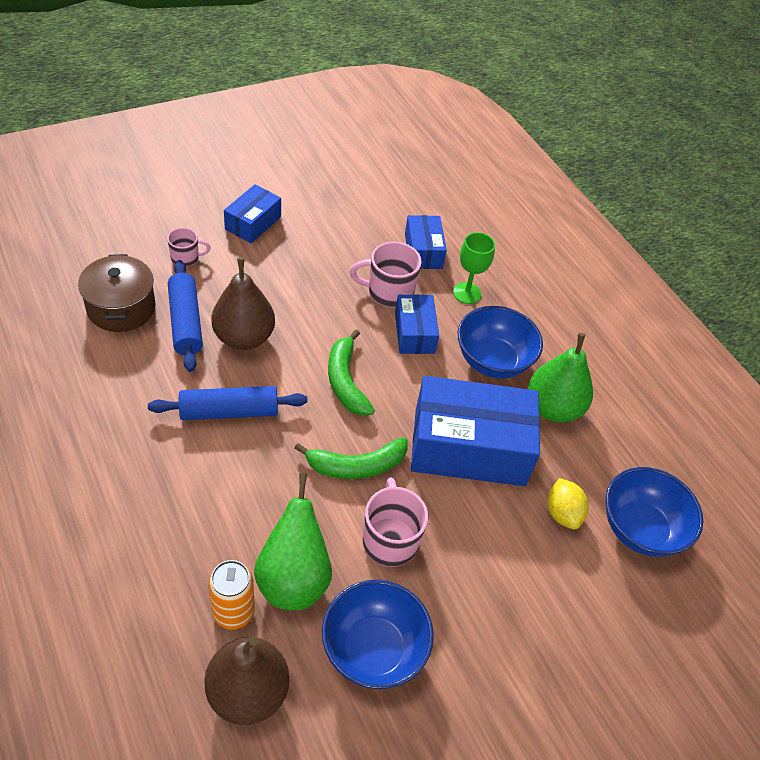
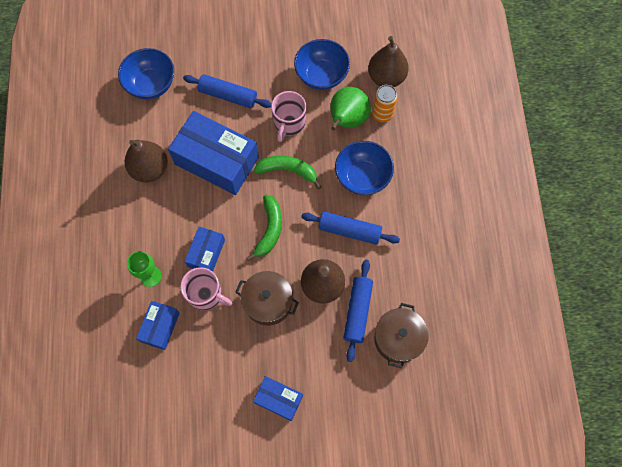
camera: 150 degrees left, 20 degrees up
(186, 258) = (341, 375): pink mug -> none
(253, 223) = (278, 399): blue box -> blue box turned 60 degrees clockwise
(308, 303) = (268, 302): none -> brown pot
(492, 361) = (166, 214): blue bowl -> blue bowl (362, 177)
(512, 552) = (228, 95): none -> blue rolling pin
(553, 408) = (150, 169): green pear -> brown pear
(562, 513) = (188, 106): yellow lemon -> none

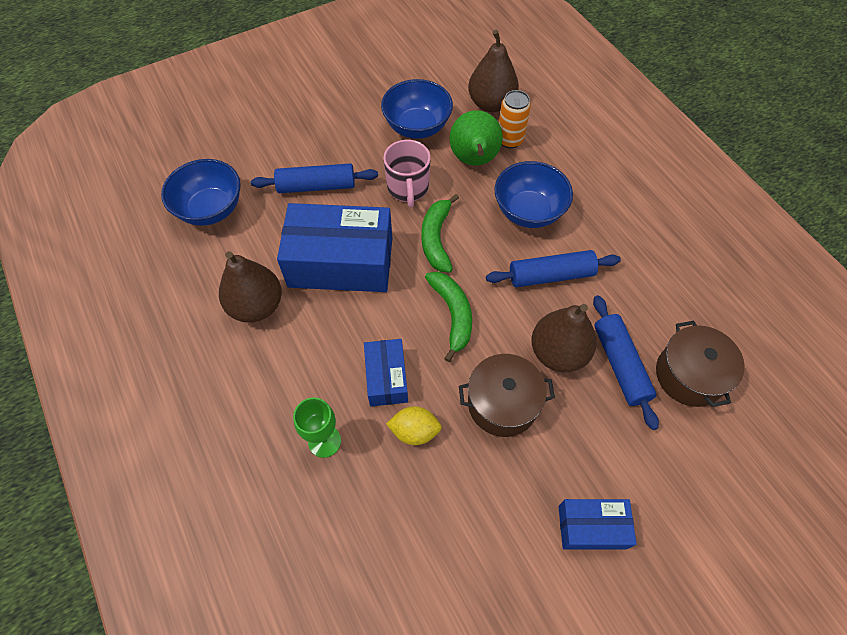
camera: 25 degrees left, 10 degrees down
(160, 327) = (373, 505): blue box -> none
(206, 294) = (414, 431): pink mug -> yellow lemon
(288, 170) = (436, 239): green banana -> green banana turned 75 degrees counterclockwise

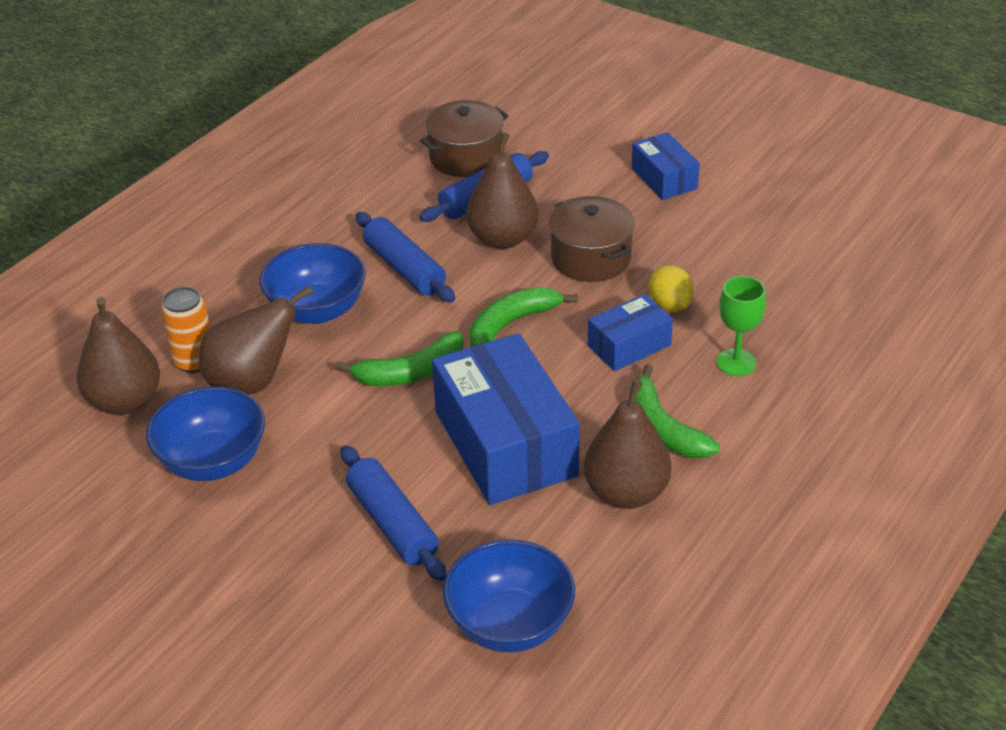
camera: 115 degrees left, 20 degrees down
(294, 356) = (663, 428): none -> green banana
(408, 188) = (340, 428): pink mug -> none
(474, 160) = (252, 383): green pear -> brown pear

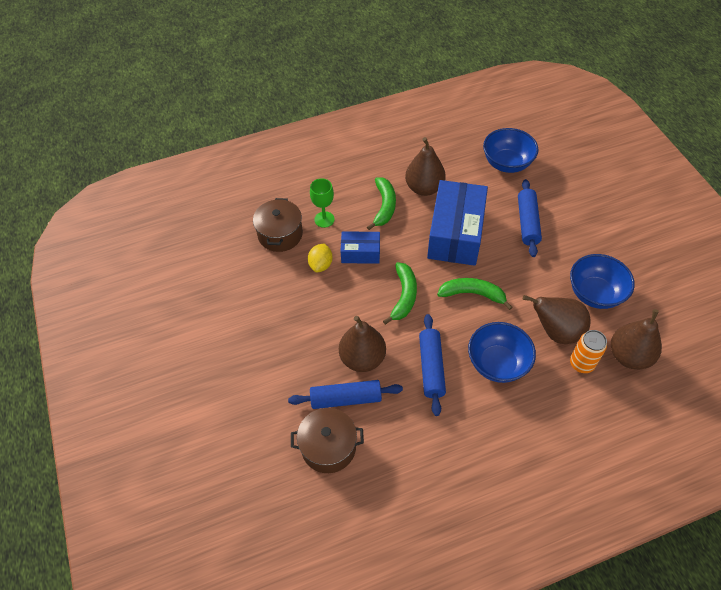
camera: 145 degrees left, 15 degrees up
(511, 324) = (404, 296): green banana -> green banana turned 75 degrees counterclockwise
(591, 258) = (330, 316): brown pot -> brown pot (280, 234)
(664, 179) = (237, 352): blue box -> none

